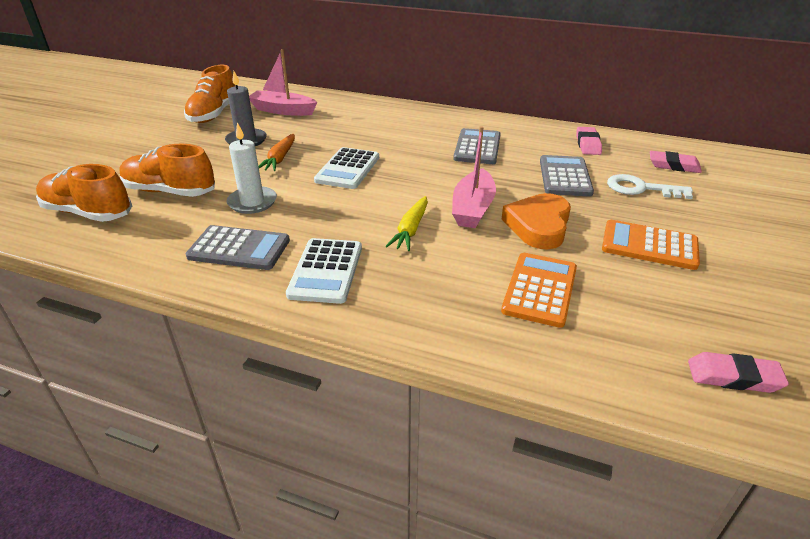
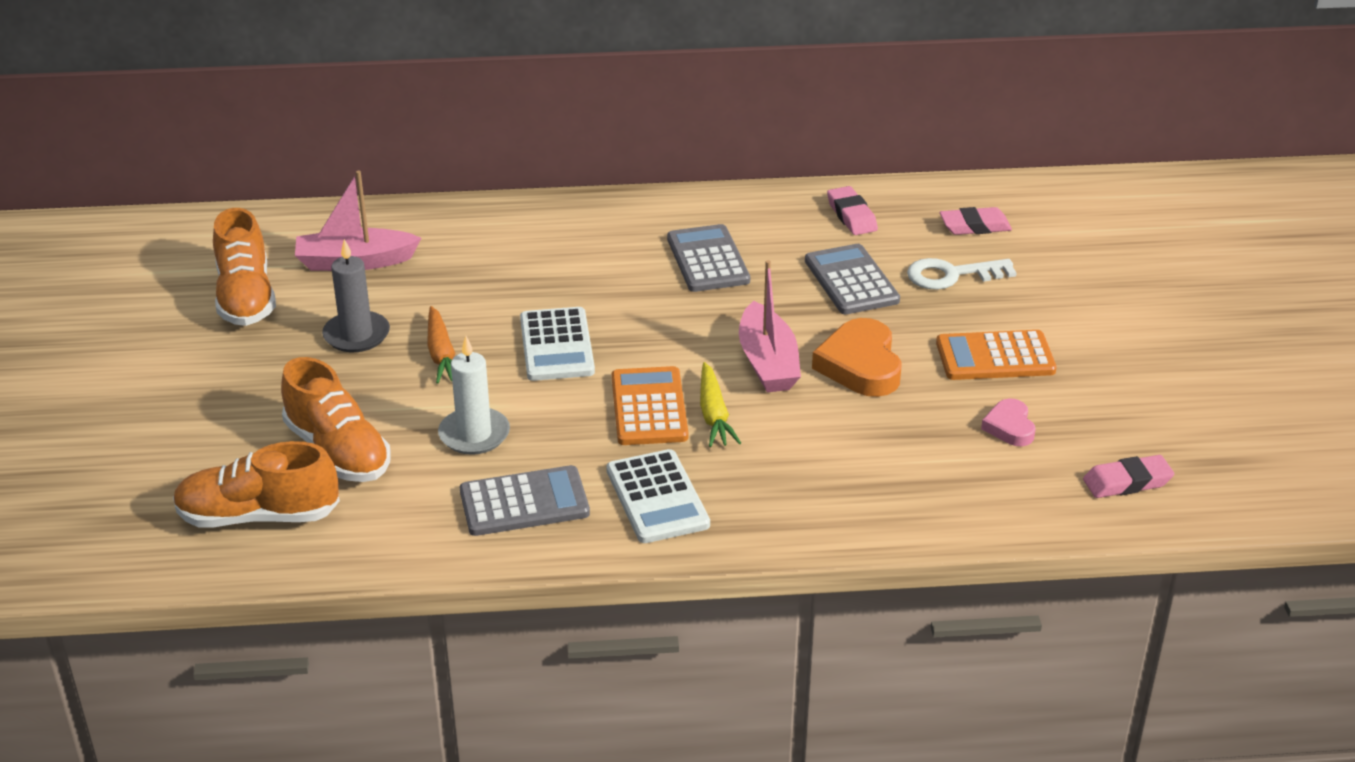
camera: 25 degrees left, 0 degrees up
(170, 191) = (338, 451): orange shoe -> orange shoe turned 120 degrees counterclockwise
(540, 289) = (907, 447): orange calculator -> orange calculator (649, 407)
(637, 298) = (1009, 427): none -> pink heart

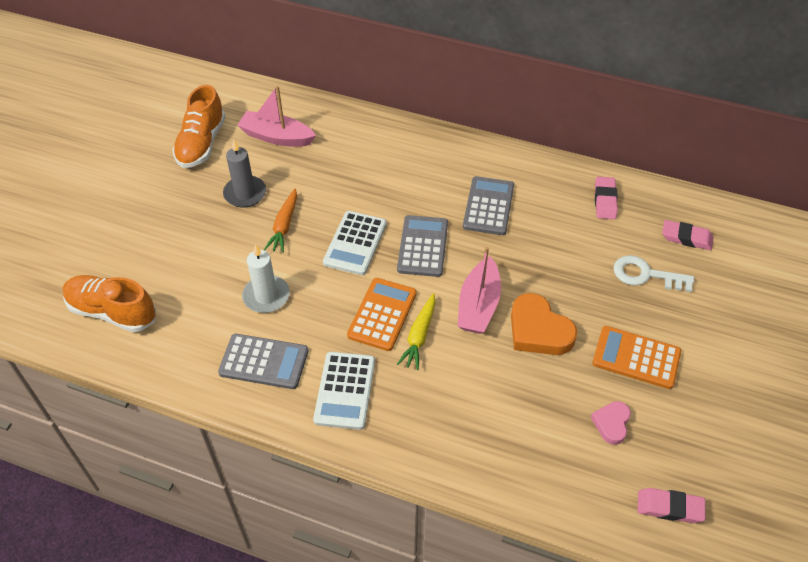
camera: 25 degrees right, 15 degrees up
(338, 451) = (183, 279): orange shoe -> none
(851, 281) = (573, 256): grey calculator -> grey calculator (422, 246)
(860, 365) = (538, 330): orange heart -> orange heart turned 60 degrees counterclockwise

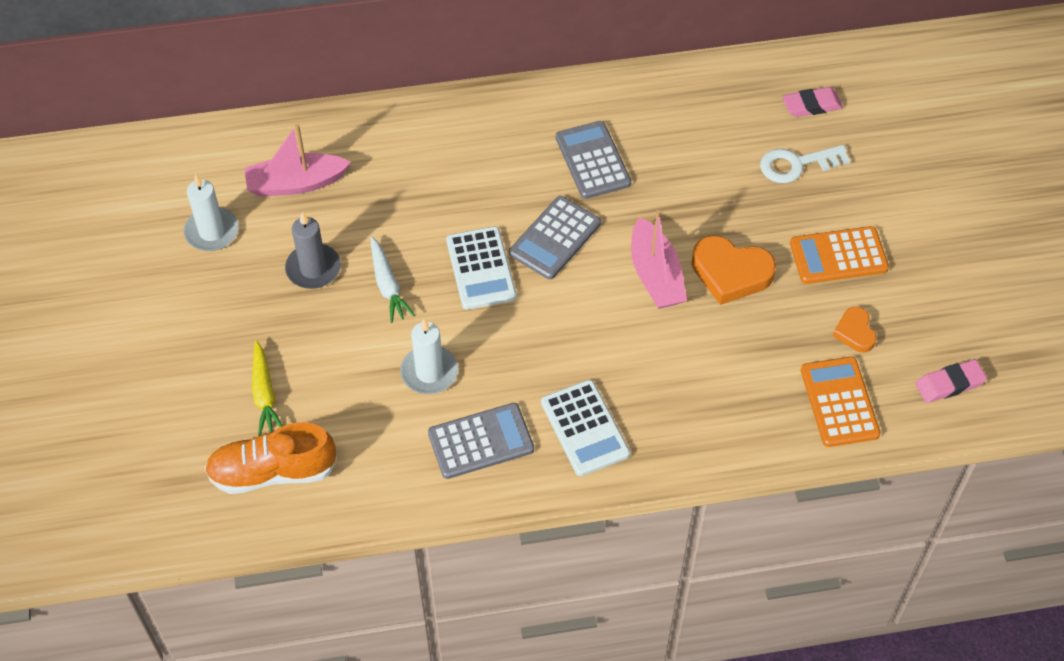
camera: 30 degrees left, 5 degrees up
(201, 143) = (212, 232): orange shoe -> white candle
(284, 226) = (388, 285): orange carrot -> white carrot
(382, 314) = (565, 332): orange calculator -> orange calculator (839, 402)
(419, 336) = (618, 336): yellow carrot -> yellow carrot (264, 394)
(422, 246) = (555, 238): grey calculator -> grey calculator turned 120 degrees counterclockwise
(605, 200) = (707, 99): pink eraser -> none
(611, 423) = (855, 332): pink heart -> orange heart

